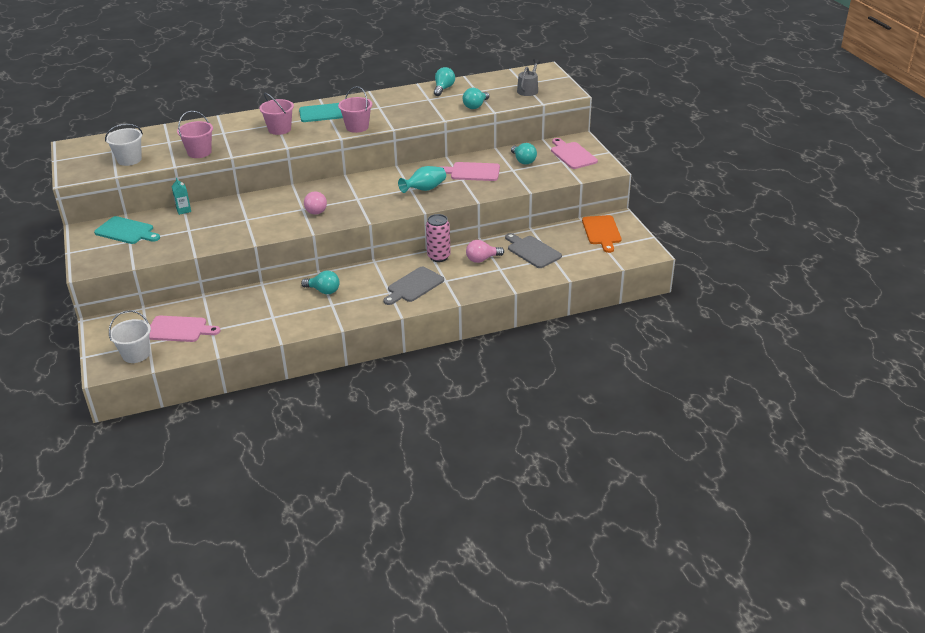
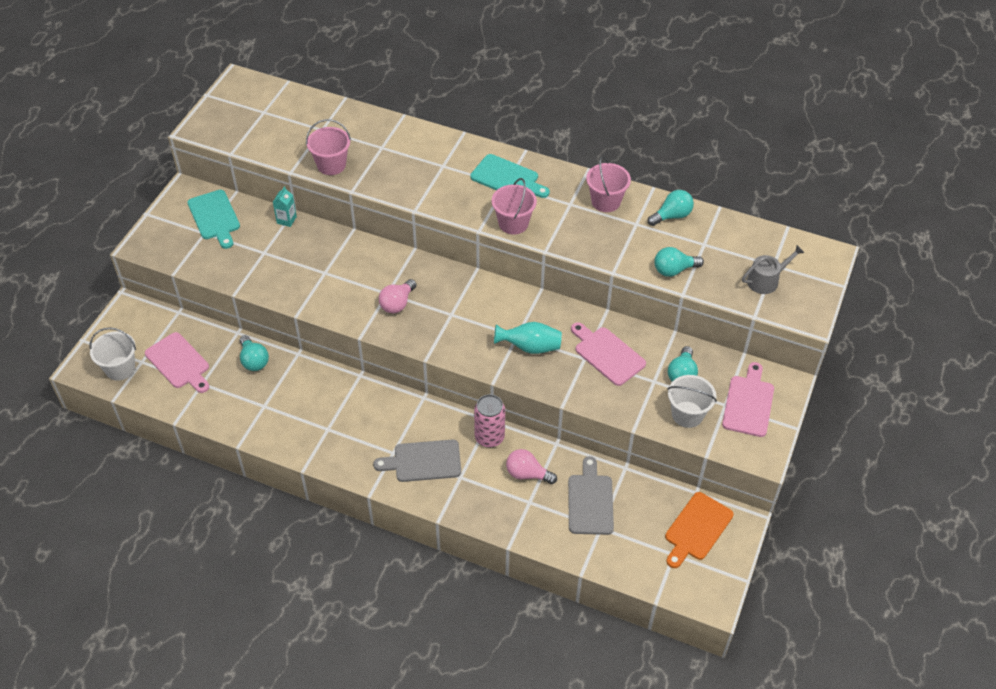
camera: 40 degrees right, 15 degrees up
(129, 160) = (264, 135): white bucket -> white bucket (687, 414)
(279, 129) = (437, 176): pink bucket -> pink bucket (606, 201)
(323, 291) = (339, 404): turquoise light bulb -> turquoise light bulb (254, 360)

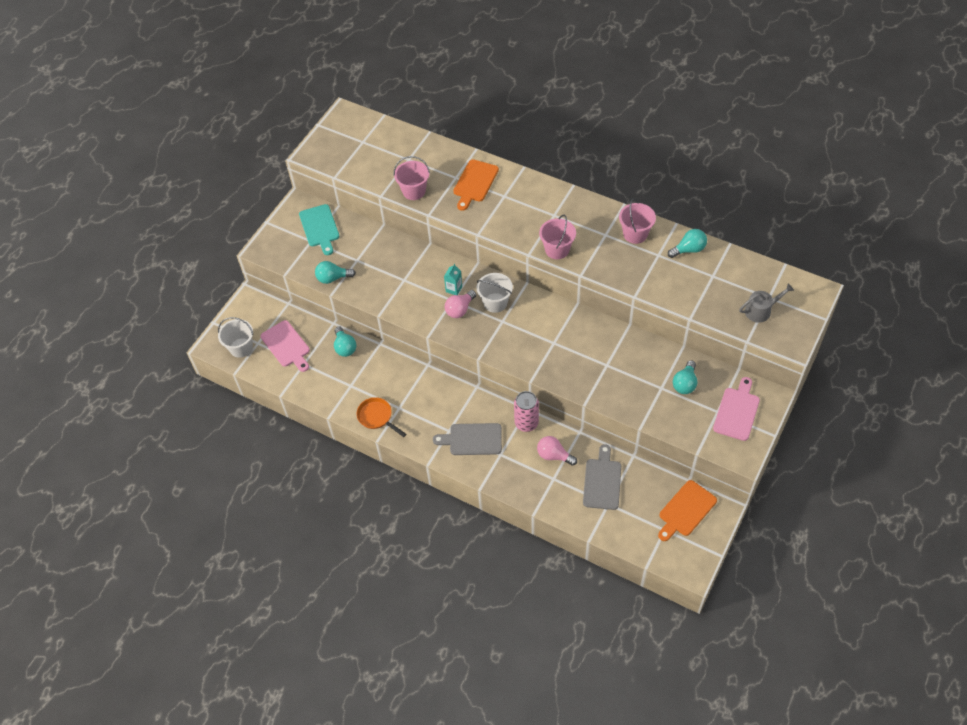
camera: 10 degrees right, 5 degrees up
(286, 220) = (376, 233): turquoise carton -> turquoise carton (454, 289)
(300, 442) = (377, 417): none -> orange pan
(405, 152) = (474, 183): none -> orange cutting board
(507, 178) = (556, 209): turquoise cutting board -> none
(530, 347) = (563, 353): turquoise vase -> none
(607, 354) = (625, 362): pink cutting board -> none
(674, 270) = (685, 297): turquoise light bulb -> turquoise light bulb (333, 278)
(687, 414) = (685, 418): white bucket -> white bucket (495, 302)

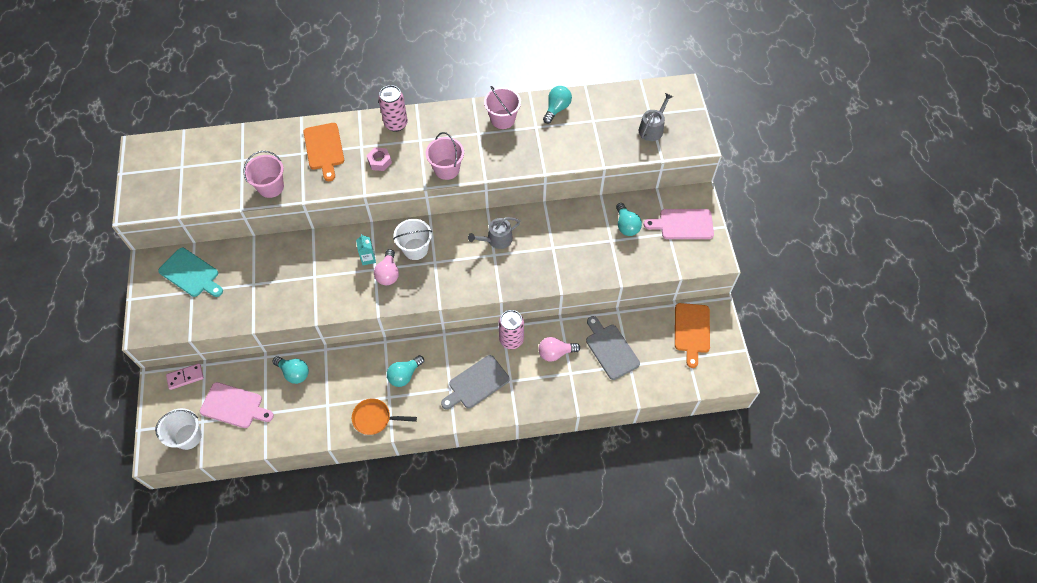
camera: 40 degrees left, 5 degrees up
(269, 304) = (185, 377): none -> pink domino
(333, 278) = (242, 314): turquoise light bulb -> turquoise light bulb (404, 375)
(509, 215) = (379, 161): none -> pink nut
(545, 192) = (396, 124): none -> pink can
(565, 332) = (496, 239): none -> grey watering can
(737, 411) = (683, 224): pink cutting board -> pink cutting board turned 75 degrees counterclockwise

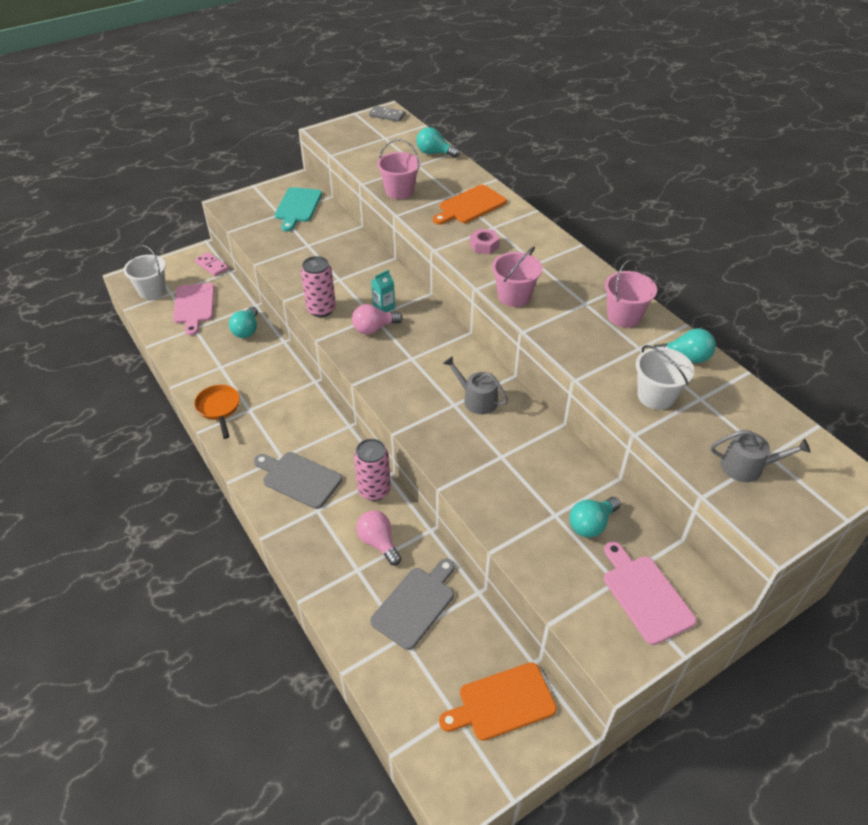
camera: 65 degrees right, 15 degrees down
(144, 151) = (387, 115): none -> grey domino
(396, 124) = (542, 240): pink can -> pink can (321, 309)
(404, 375) = (281, 412): turquoise light bulb -> turquoise light bulb (434, 153)
(415, 249) = (418, 337): white bucket -> white bucket (656, 396)

